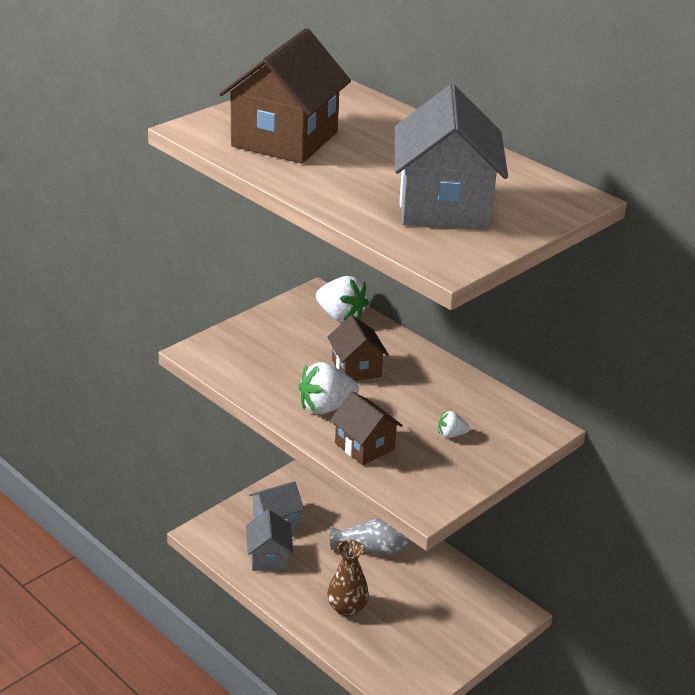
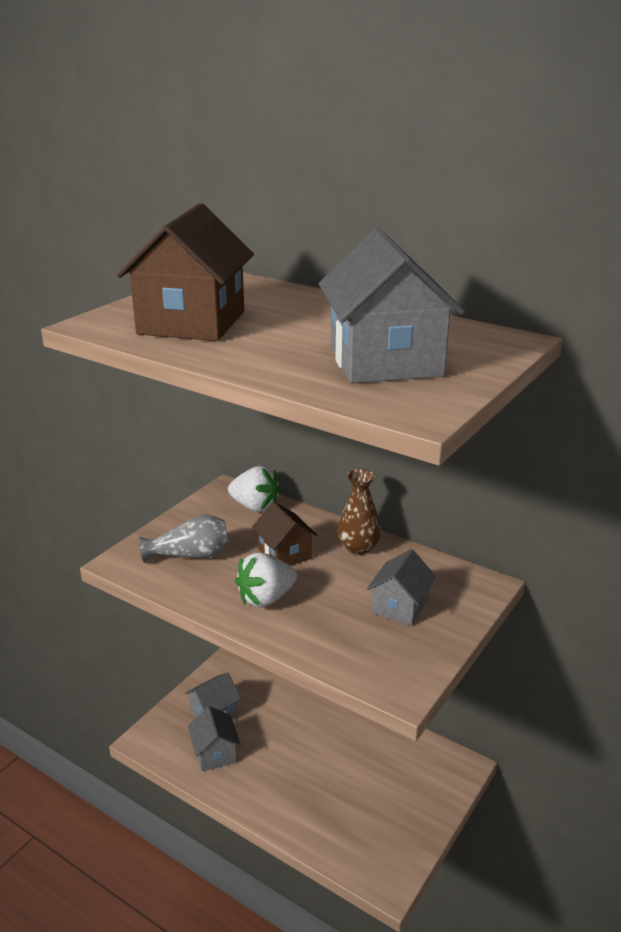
camera: 10 degrees left, 5 degrees down
(347, 608) = (303, 794): brown vase -> brown vase (358, 548)
(364, 446) = (317, 633): brown house -> none
(372, 549) = (312, 725): grey vase -> grey vase (190, 555)
(451, 435) = (400, 606): white strawberry -> grey house

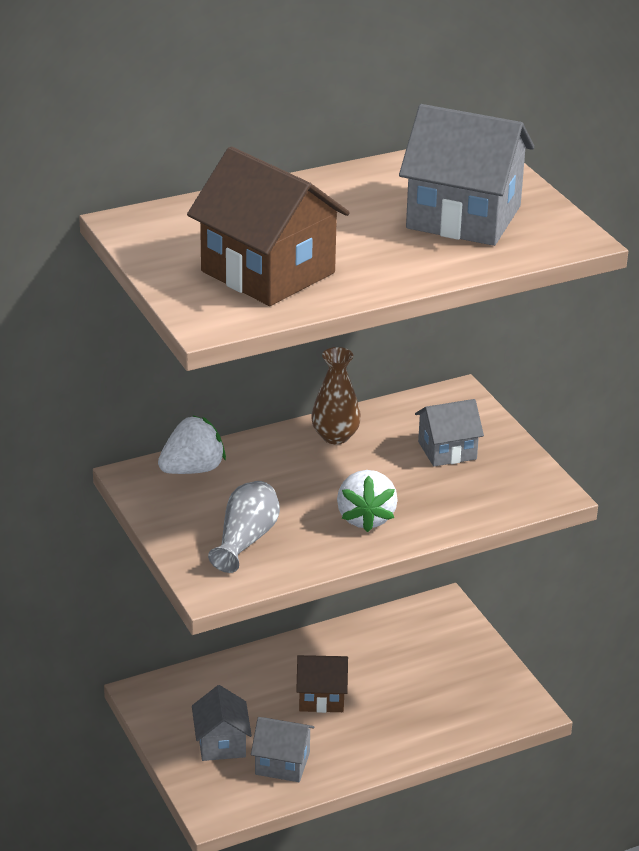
camera: 60 degrees left, 5 degrees up
(284, 554) = (302, 482): brown house -> brown house (321, 697)
(400, 606) = (447, 450): grey house -> grey house turned 75 degrees counterclockwise

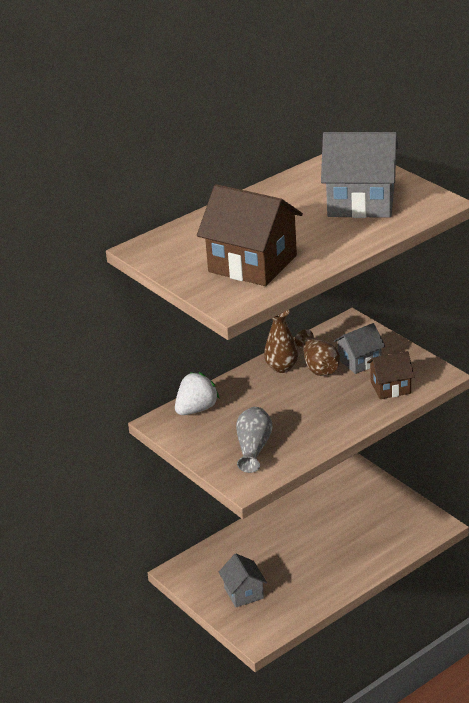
camera: 10 degrees left, 0 degrees up
(282, 763) = (290, 597): grey house -> none
(321, 697) = (298, 547): brown house -> brown house (390, 387)
(365, 518) = (326, 417): white strawberry -> none
(386, 445) = (318, 366): none -> brown vase

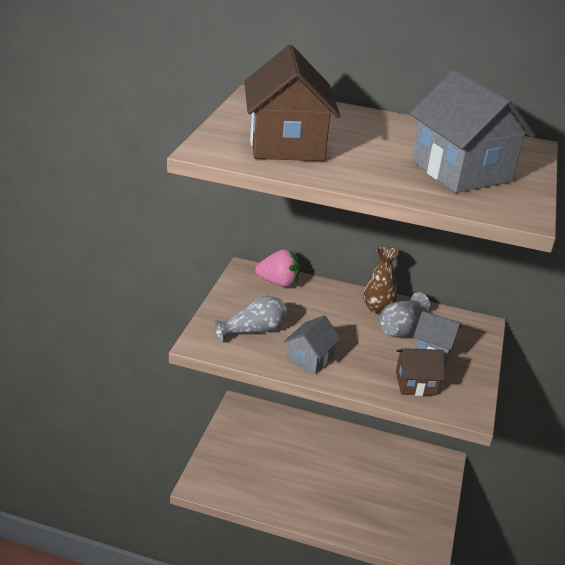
camera: 50 degrees right, 0 degrees up
(196, 409) = (278, 282): white strawberry -> pink strawberry
(244, 593) = (243, 454): grey house -> grey house (310, 358)
(318, 366) = (401, 327): brown vase -> grey vase
(390, 387) = (415, 383): brown house -> brown house turned 45 degrees counterclockwise

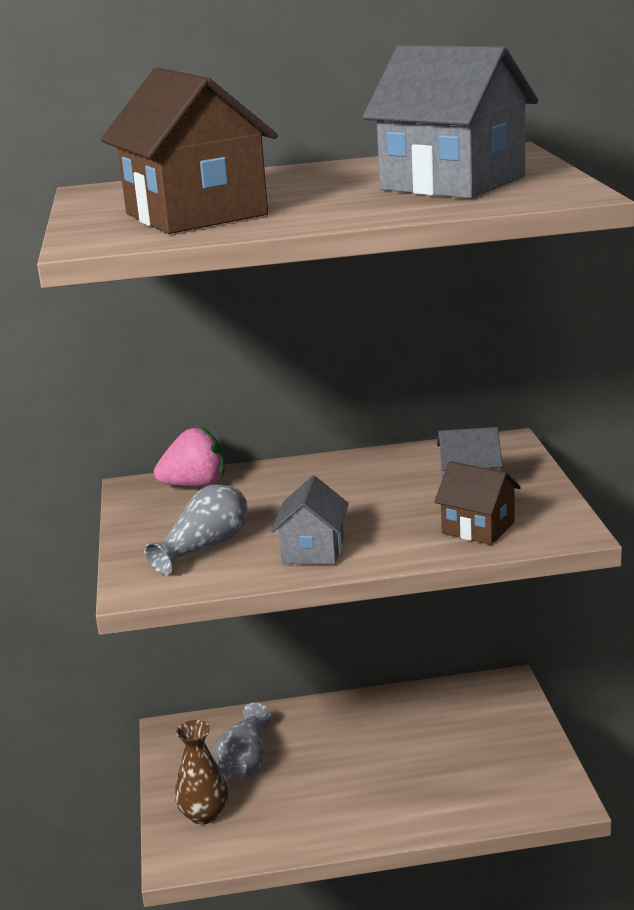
camera: 20 degrees left, 10 degrees down
(377, 307) = (357, 468): brown vase -> brown vase (204, 814)
(401, 327) = (406, 478): grey vase -> grey vase (245, 761)
(415, 383) = (478, 528): brown house -> brown house turned 60 degrees clockwise

